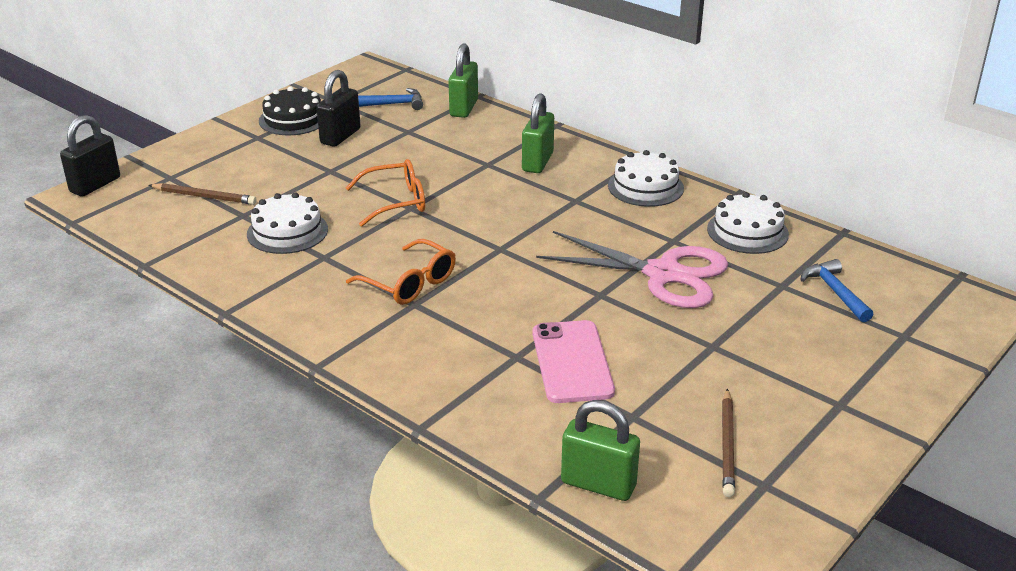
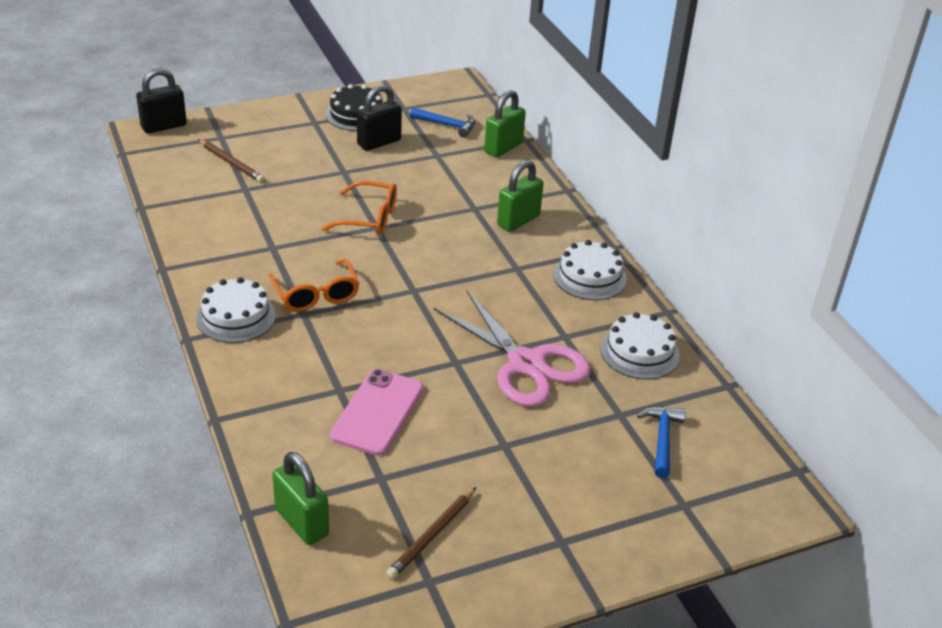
camera: 25 degrees right, 5 degrees up
(287, 231) = (265, 215): white cake -> white cake (236, 317)

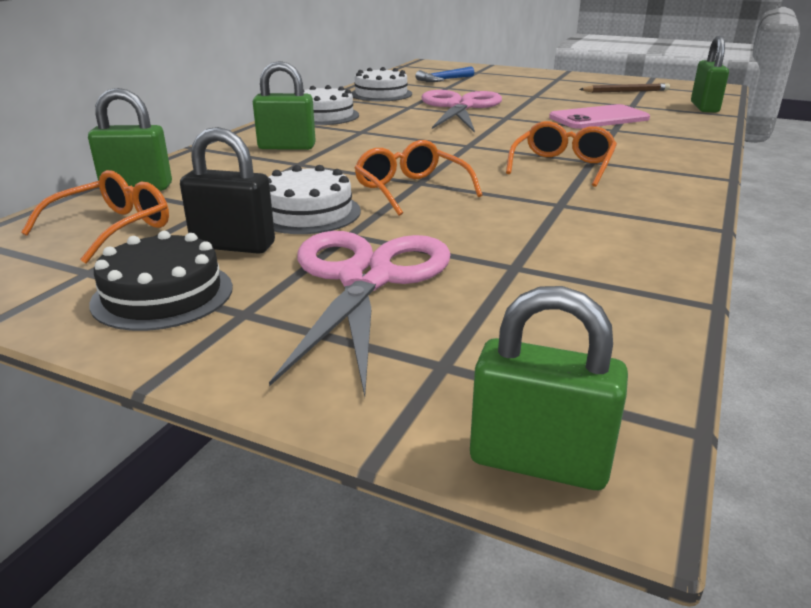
camera: 130 degrees left, 10 degrees down
(164, 126) = (538, 462): black padlock -> green padlock
(231, 163) = (487, 310): brown pencil -> none
(236, 317) = (665, 177): white cake -> white cake (307, 213)
(296, 154) = (366, 278): none -> pink scissors
(447, 125) = (113, 228): blue hammer -> orange glasses

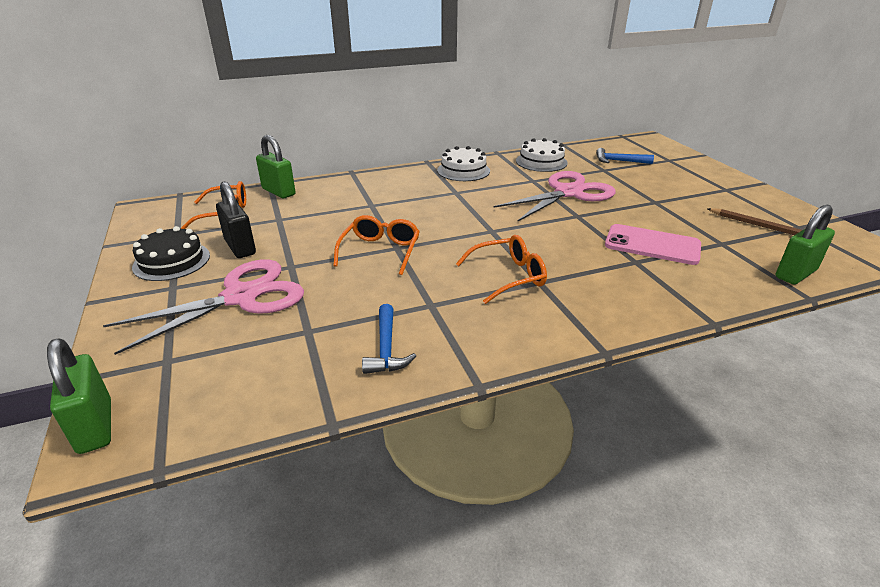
camera: 45 degrees right, 5 degrees up
(287, 147) = (391, 190): green padlock -> none
(307, 213) = (304, 242): white cake -> none
(609, 243) = (386, 348): none -> blue hammer

